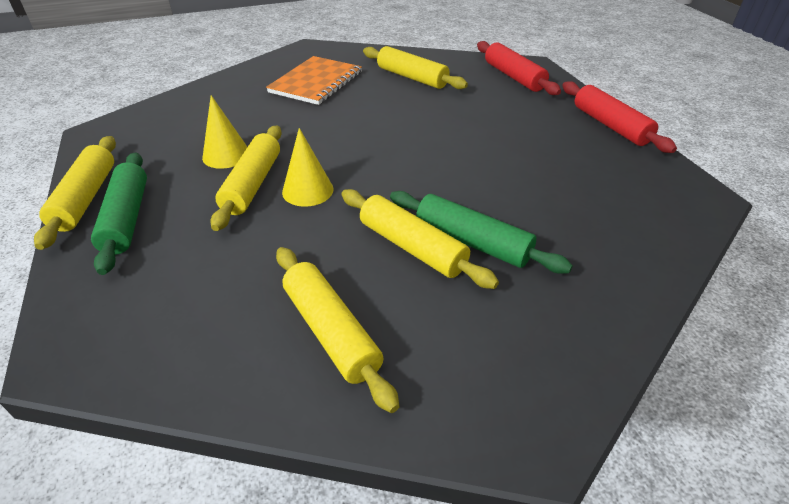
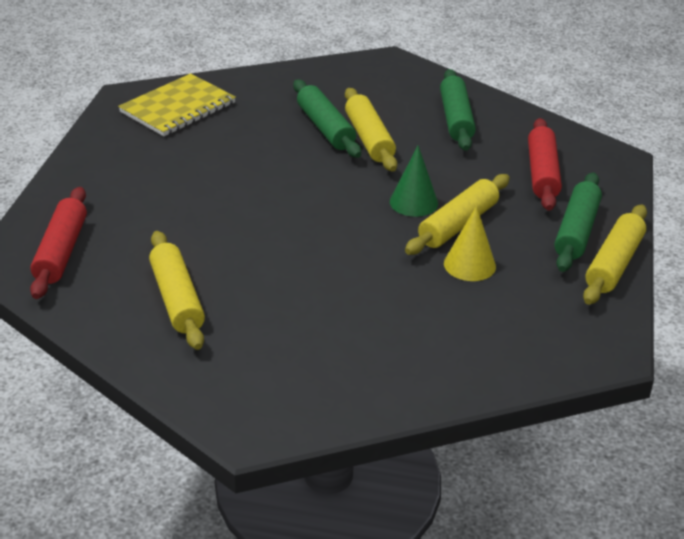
camera: 150 degrees left, 5 degrees down
(307, 190) = (413, 202): yellow cone -> green cone
(316, 82) = (303, 339): orange notebook -> none
(331, 331) = (456, 119): yellow rolling pin -> green rolling pin
(610, 125) = (80, 162): red rolling pin -> red rolling pin (542, 173)
(640, 204) = (178, 108): none -> yellow notebook

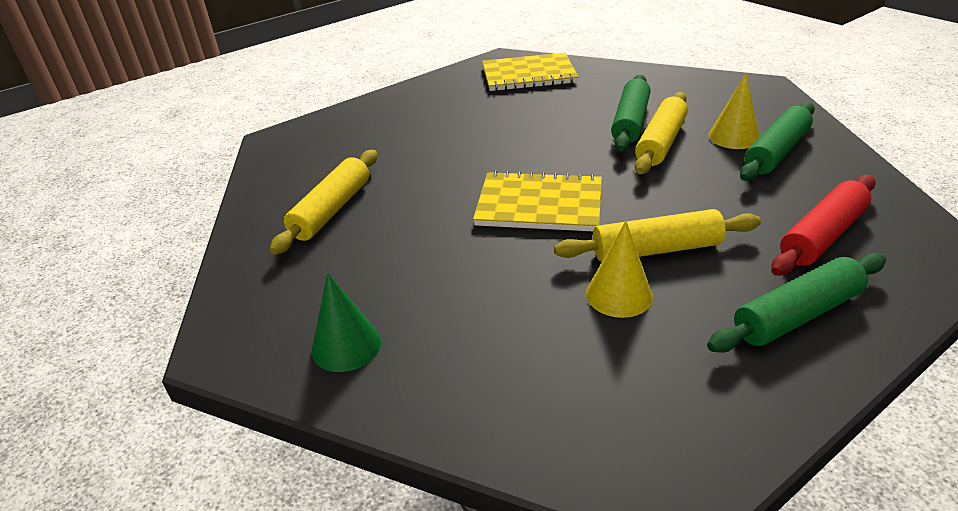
camera: 45 degrees right, 0 degrees up
(61, 252) = (312, 145): red rolling pin -> none
(341, 224) = (539, 204): none -> yellow notebook
(413, 202) = (635, 211): green cone -> green cone (346, 346)
(415, 115) = (733, 137): none -> yellow cone
(614, 264) = (808, 377): yellow rolling pin -> none

